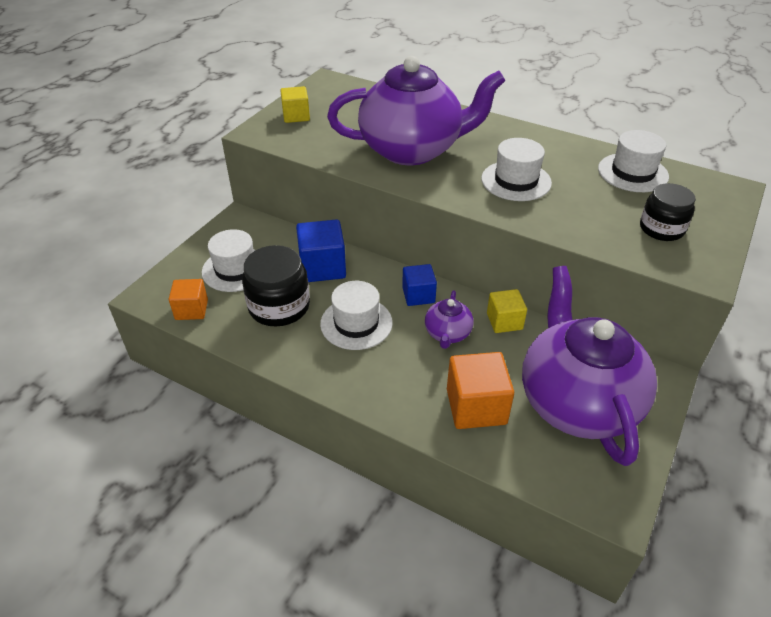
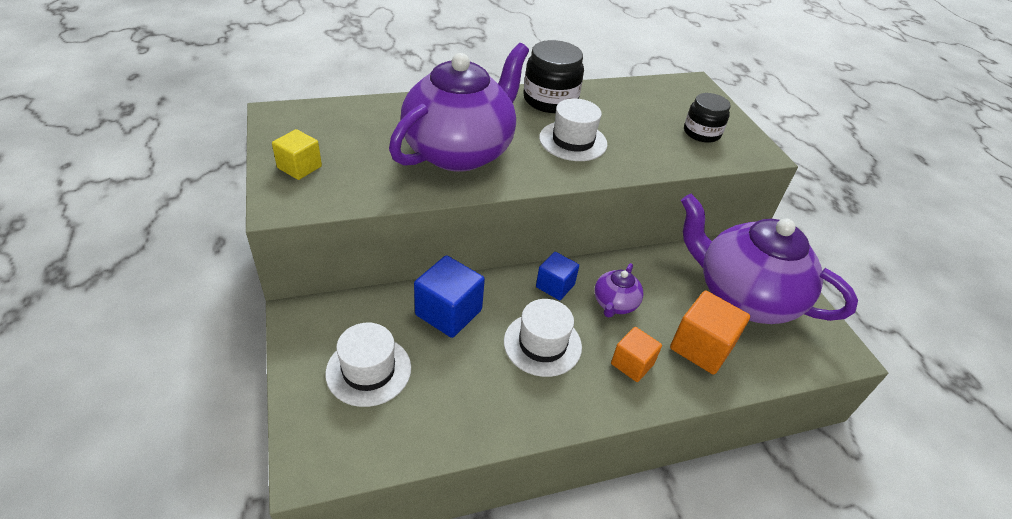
camera: 50 degrees left, 0 degrees up
(191, 310) = (380, 444): orange cube -> orange cube (632, 364)
(279, 306) = (460, 377): black jar -> black jar (550, 100)
(447, 334) = (614, 304): purple teapot -> purple teapot turned 60 degrees clockwise
(504, 321) = (635, 267): yellow cube -> none
(632, 173) = (631, 97): white hat -> none

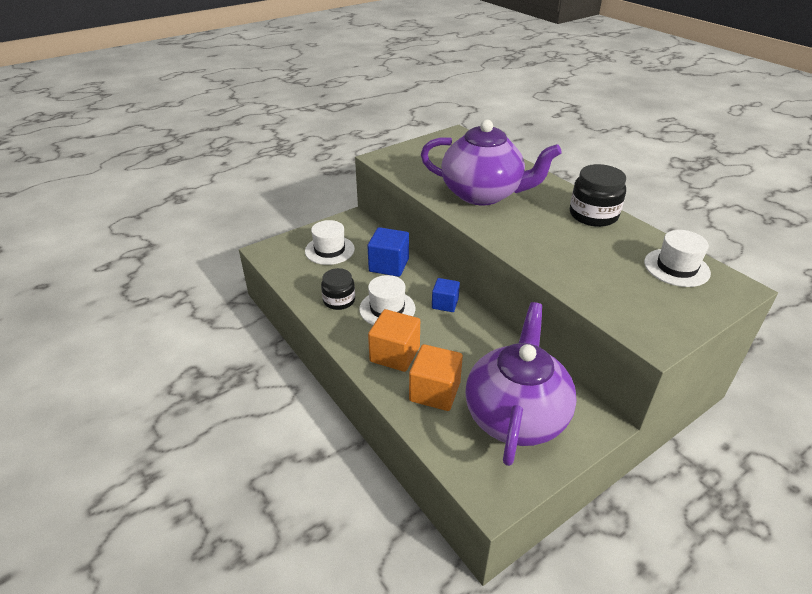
camera: 75 degrees right, 5 degrees down
(299, 167) = (415, 153): yellow cube -> none
(573, 141) = (547, 234): white hat -> white hat (676, 267)
(614, 304) = (448, 336): purple teapot -> none
(632, 364) = (395, 354): orange cube -> orange cube, size x1.57
(701, 133) = (644, 300): black jar -> black jar (339, 300)

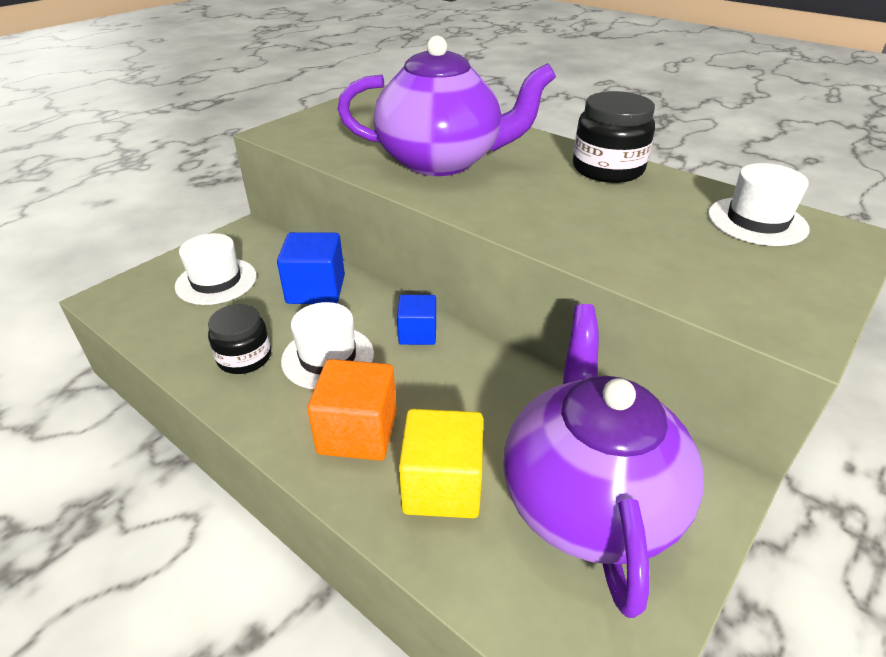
camera: 15 degrees left, 0 degrees up
(435, 391) = (442, 486): orange cube -> yellow cube

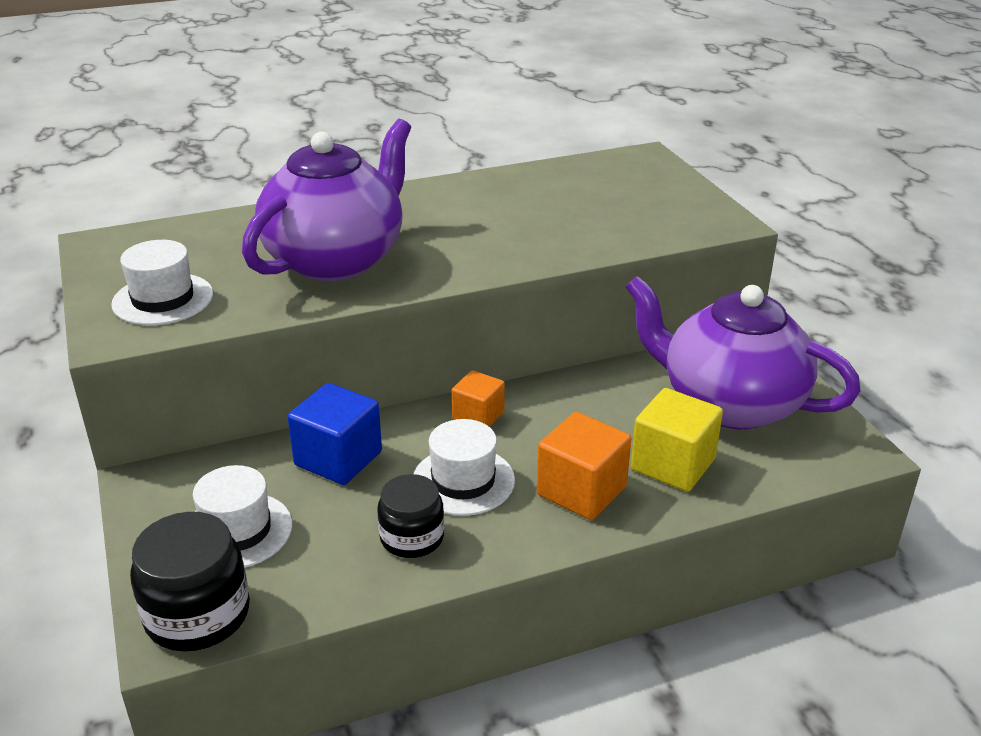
camera: 60 degrees left, 5 degrees down
(417, 333) = (478, 416): blue cube -> orange cube
(607, 169) = (453, 193): black jar -> black jar (197, 614)
(757, 221) = (596, 175): white hat -> white hat (163, 299)

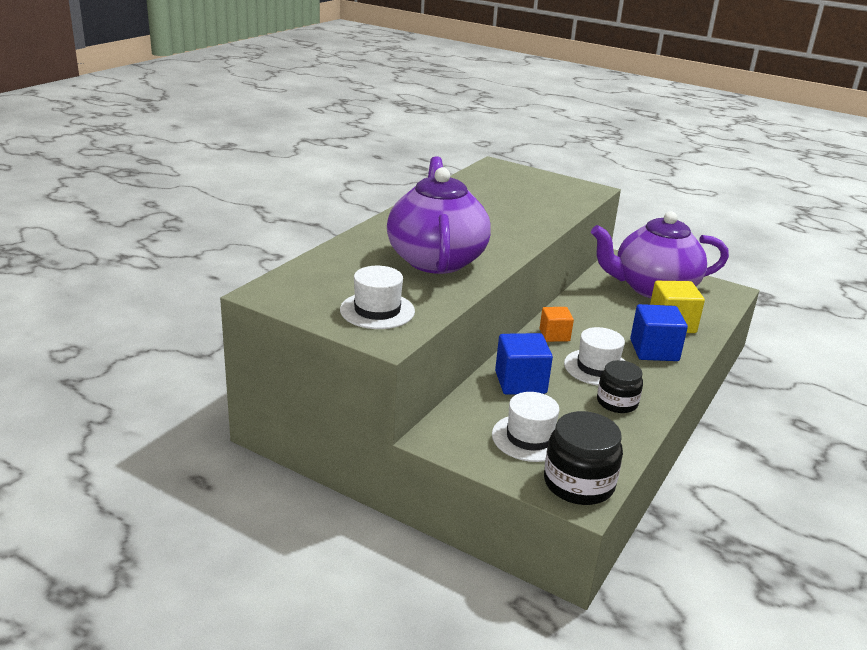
camera: 40 degrees left, 5 degrees down
(581, 491) = (654, 350): orange cube -> blue cube

